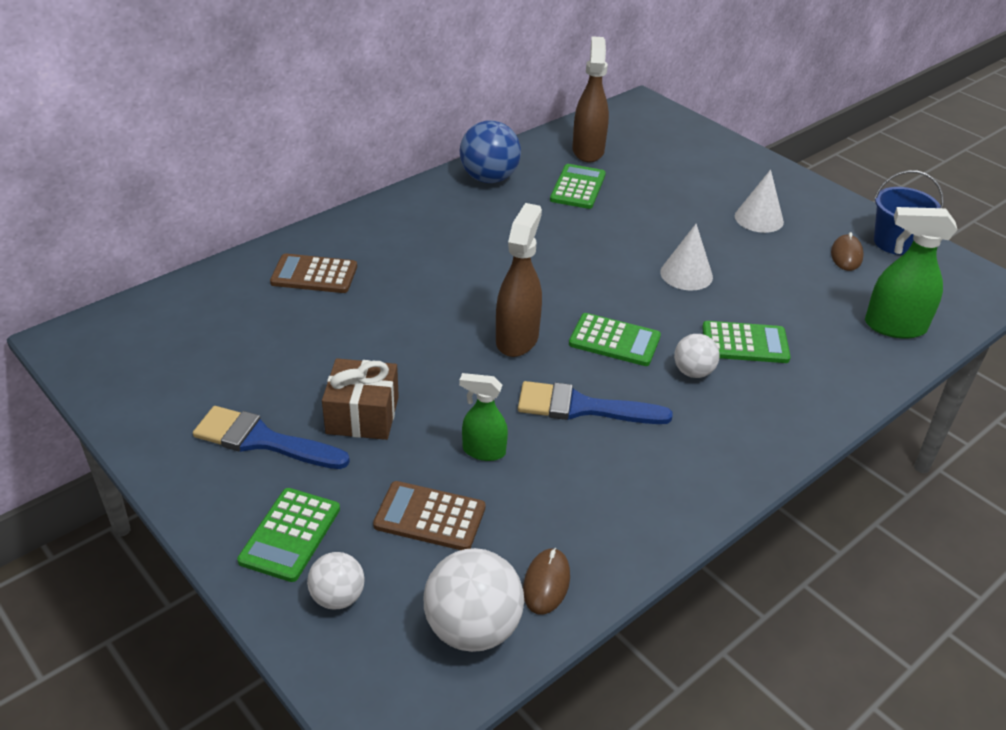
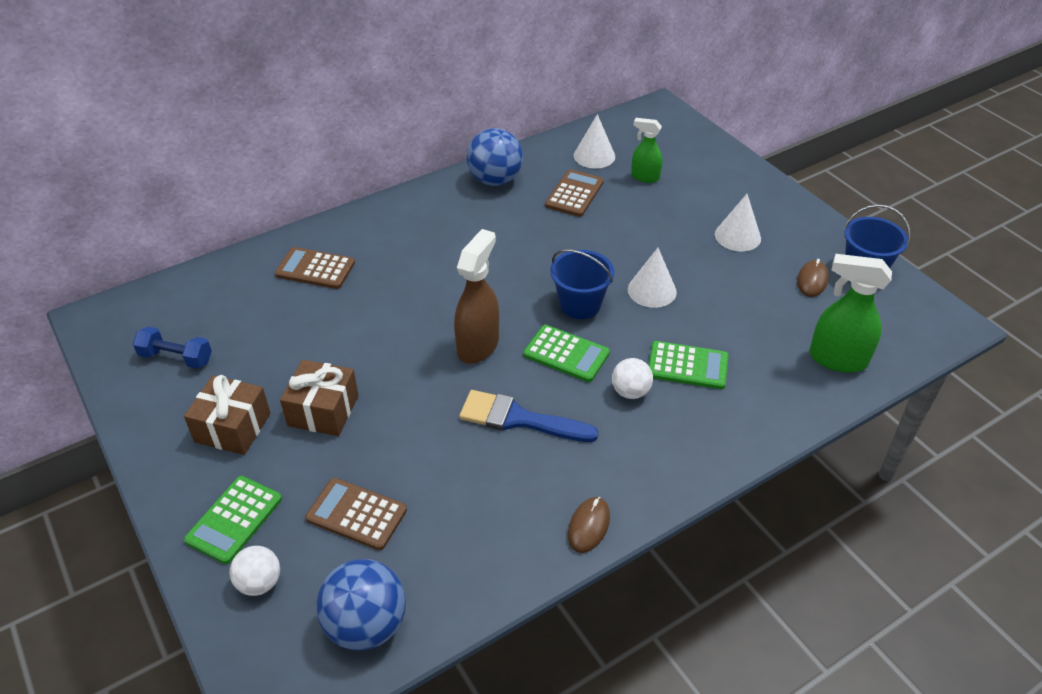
camera: 10 degrees right, 5 degrees up
(176, 374) = (176, 358): none -> blue dumbbell
(262, 440) = (233, 427): blue brush -> brown gift
(473, 629) = (366, 625): white ball -> blue ball
(483, 451) = (419, 455): green spray bottle -> green spray bottle (644, 177)
(546, 583) = (441, 588): brown mouse -> brown mouse (588, 526)
(578, 187) = (574, 194): green calculator -> brown calculator
(588, 151) = (594, 156): brown spray bottle -> white cone
(615, 292) = (580, 304): none -> blue bucket

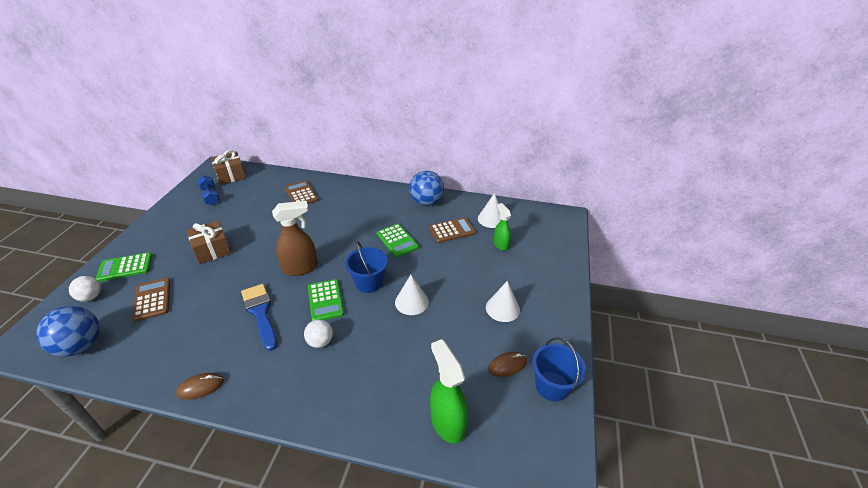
camera: 45 degrees right, 5 degrees down
(233, 427) = (181, 234): brown gift -> brown gift (231, 175)
(687, 366) = (365, 353): green calculator -> green calculator (397, 240)

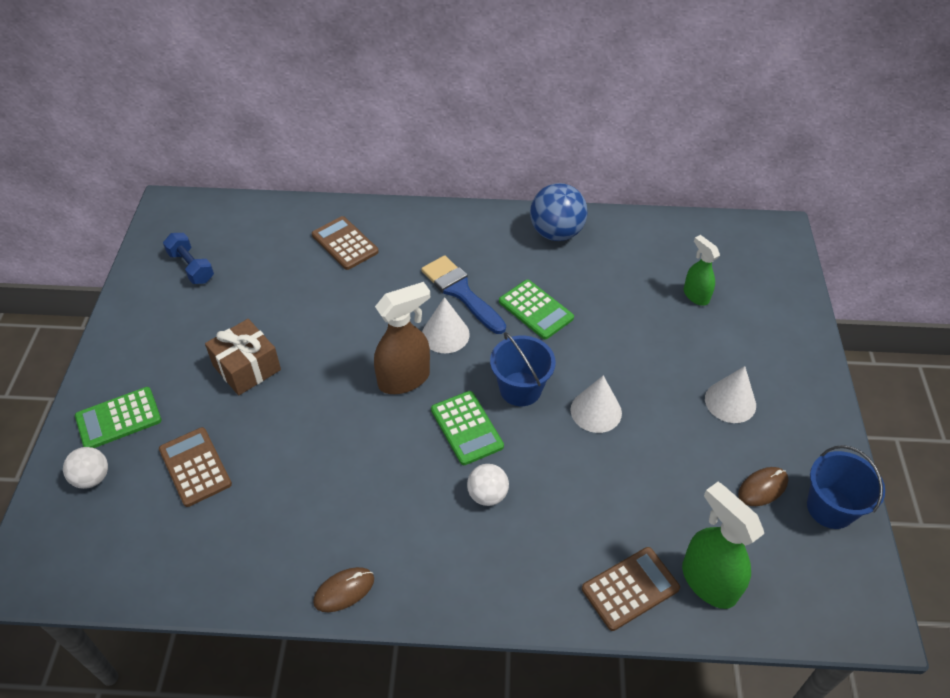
camera: 10 degrees left, 10 degrees up
(81, 346) = (126, 558): blue ball -> none
(231, 175) = (205, 221): brown gift -> none
(260, 313) = (377, 463): blue brush -> blue brush (461, 292)
(452, 230) = (614, 280): brown calculator -> brown calculator (630, 588)
(491, 219) = (667, 251): white cone -> white cone (445, 334)

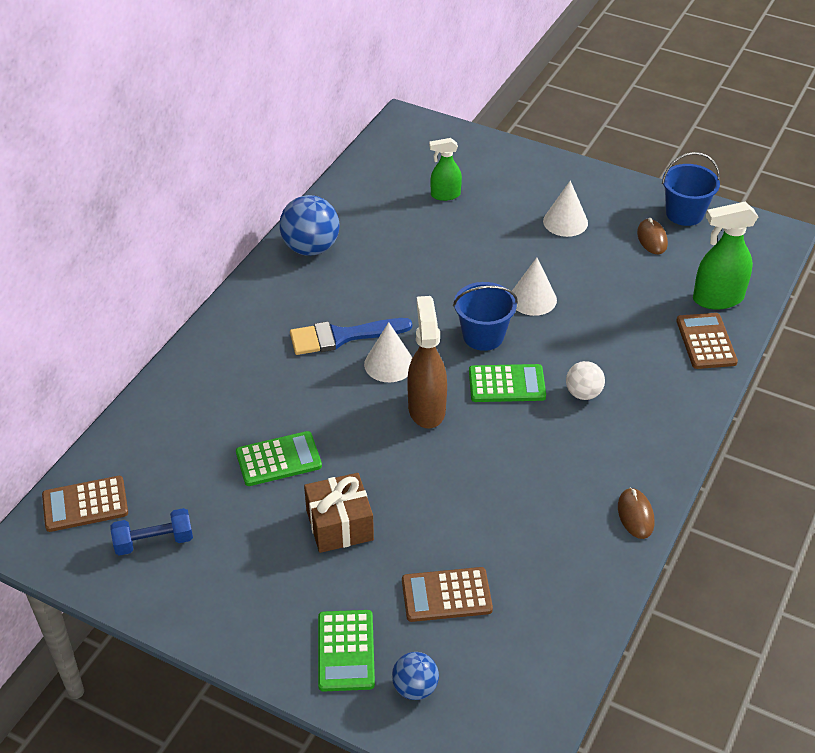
camera: 65 degrees left, 5 degrees down
(92, 478) = (415, 688): white ball -> blue ball
(345, 243) = (213, 401): brown calculator -> brown calculator (85, 504)
(536, 310) = (398, 295): green calculator -> green calculator (278, 459)

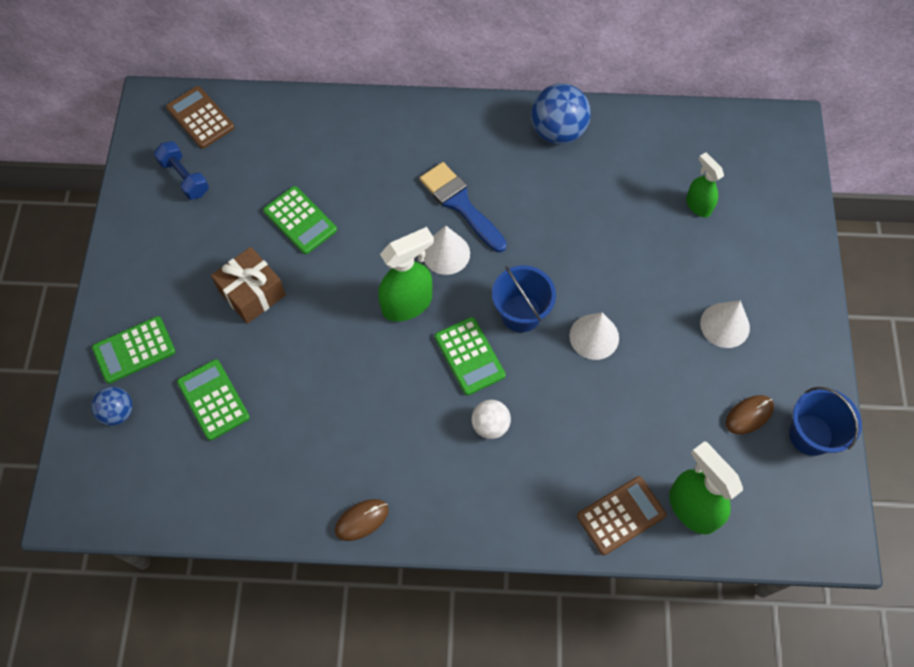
camera: 65 degrees right, 20 degrees up
(426, 409) = (407, 304): brown spray bottle -> green spray bottle
(446, 595) = (213, 400): brown calculator -> green calculator

